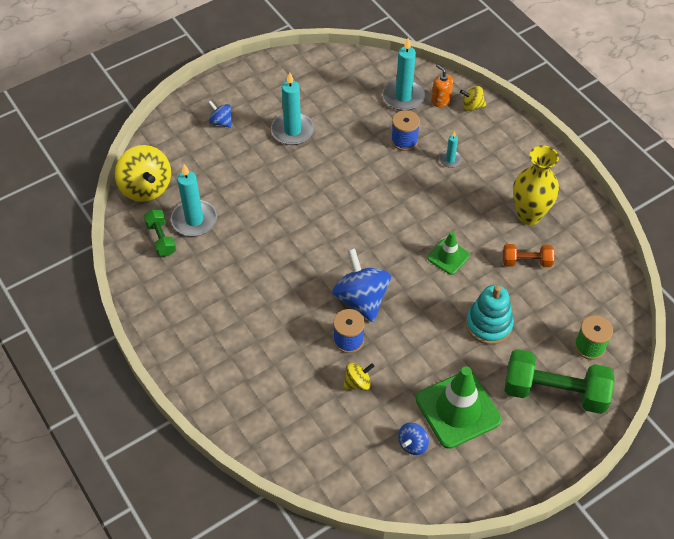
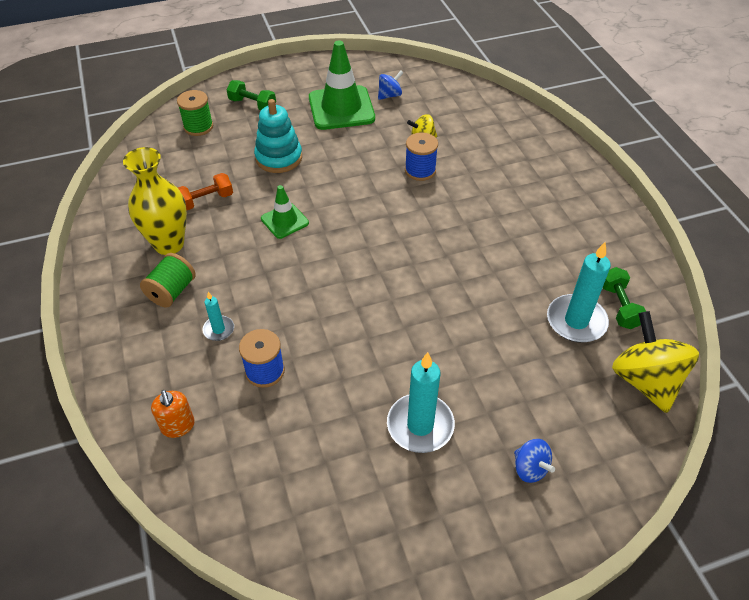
camera: 165 degrees left, 5 degrees down
(361, 299) = (395, 201): blue spinning top -> none
(403, 97) = (230, 446): turquoise candle -> none
(472, 106) = (138, 405): yellow spinning top -> none
(500, 179) = (172, 291): none -> green spool
(526, 262) = (206, 200): orange dumbbell -> orange dumbbell turned 45 degrees counterclockwise
(554, 392) = (252, 105): green dumbbell -> green dumbbell, size x0.52

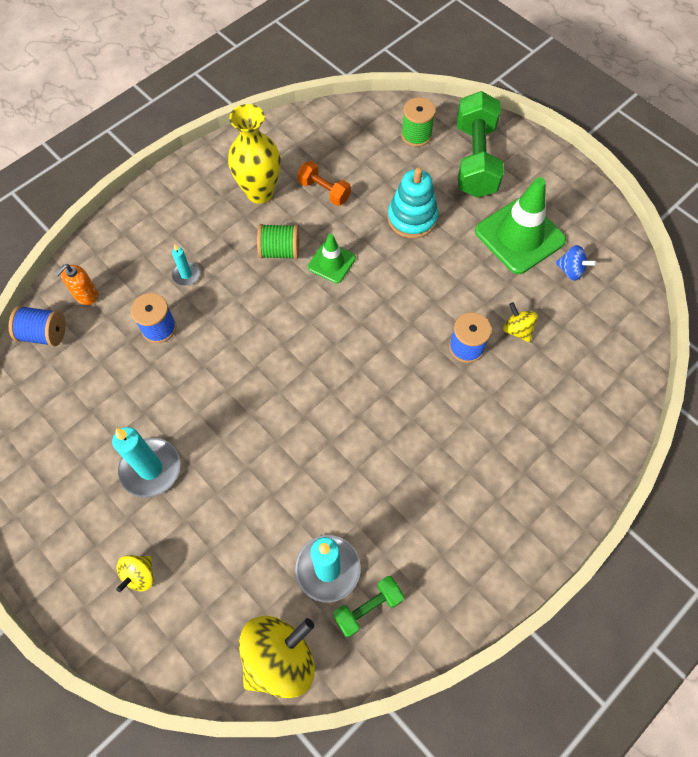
camera: 65 degrees right, 15 degrees up
(172, 291) = (210, 222): green spool -> green spool (280, 251)
(199, 482) = (44, 334): none -> blue spool
(252, 105) = (475, 160): green dumbbell -> green dumbbell, size x1.91
(530, 468) = (140, 575): blue spinning top -> yellow spinning top

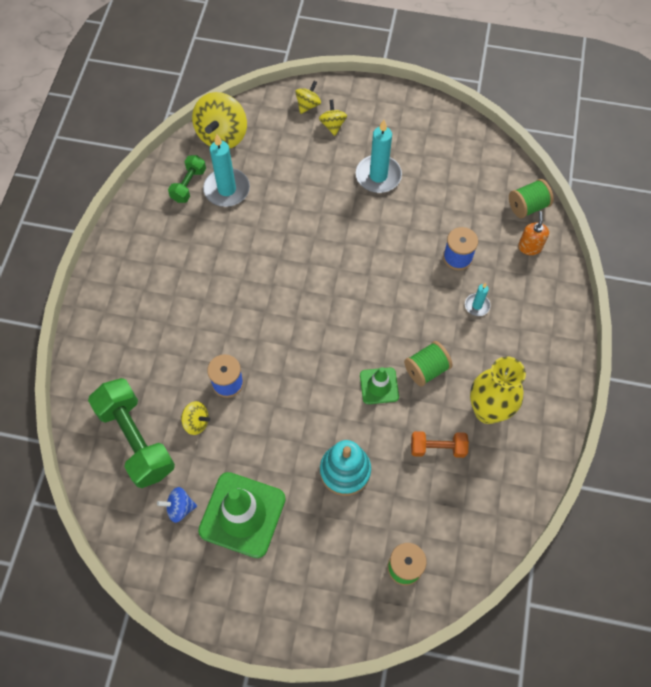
camera: 145 degrees right, 0 degrees up
(44, 334) = (527, 206): blue spool -> green spool
(142, 629) = (308, 105): none -> yellow spinning top
(475, 160) = (331, 575): green dumbbell -> green dumbbell (136, 439)

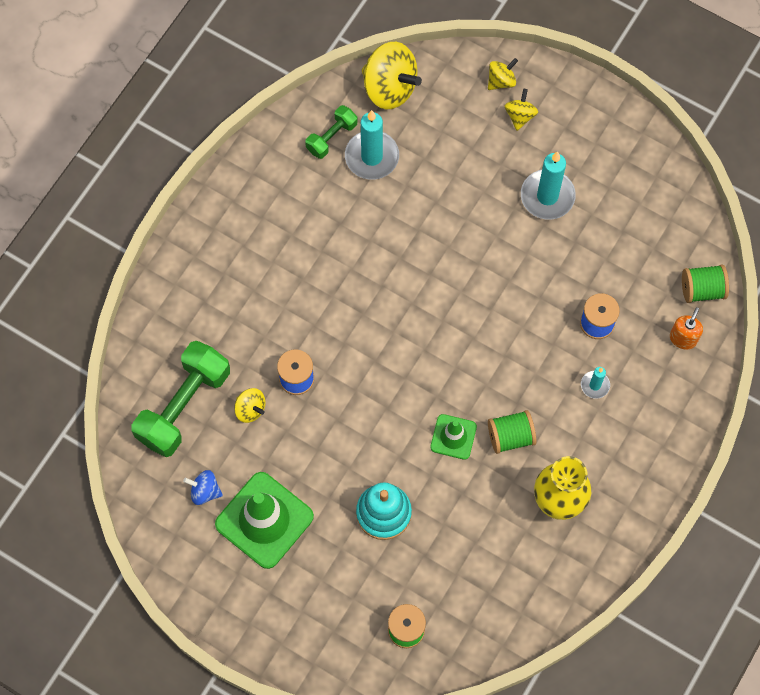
camera: 20 degrees right, 5 degrees up
(136, 439) = (184, 406): green dumbbell -> green dumbbell turned 45 degrees clockwise
(222, 135) = (389, 88): yellow spinning top -> yellow spinning top turned 90 degrees counterclockwise
(437, 448) = (488, 523): orange dumbbell -> none

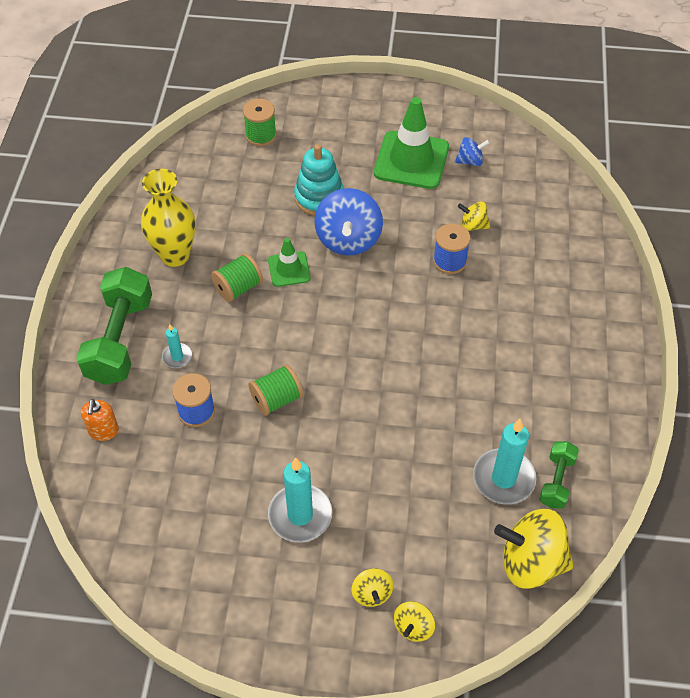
camera: 155 degrees right, 15 degrees down
(184, 406) = (528, 208): green dumbbell -> green dumbbell (120, 340)
(380, 446) = (348, 239): none -> blue spinning top
(702, 289) = (98, 486): green spool -> green spool (276, 399)

